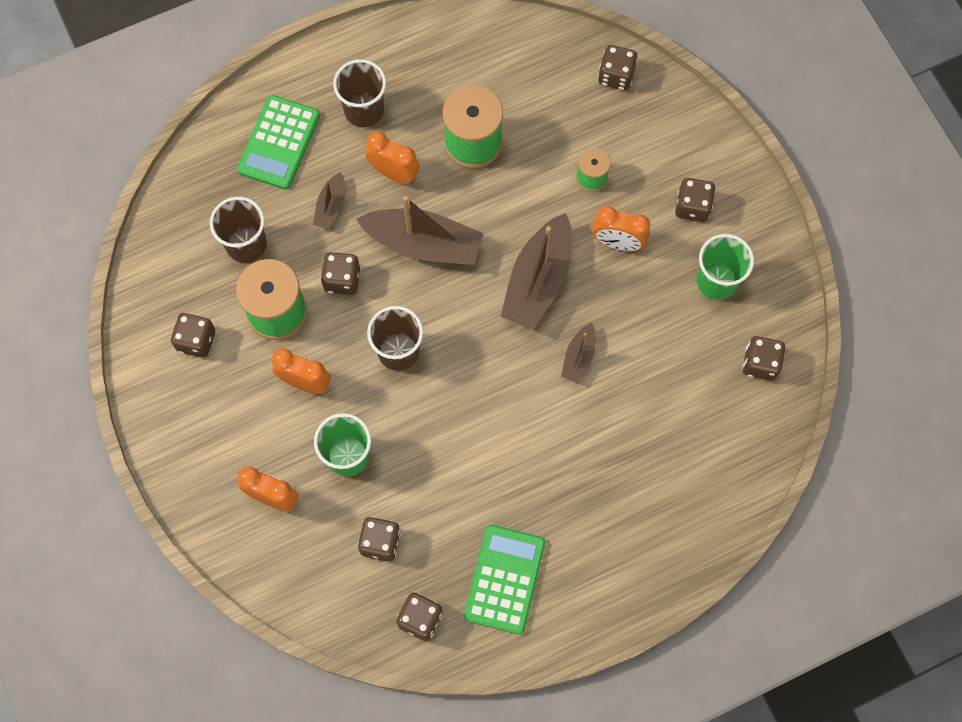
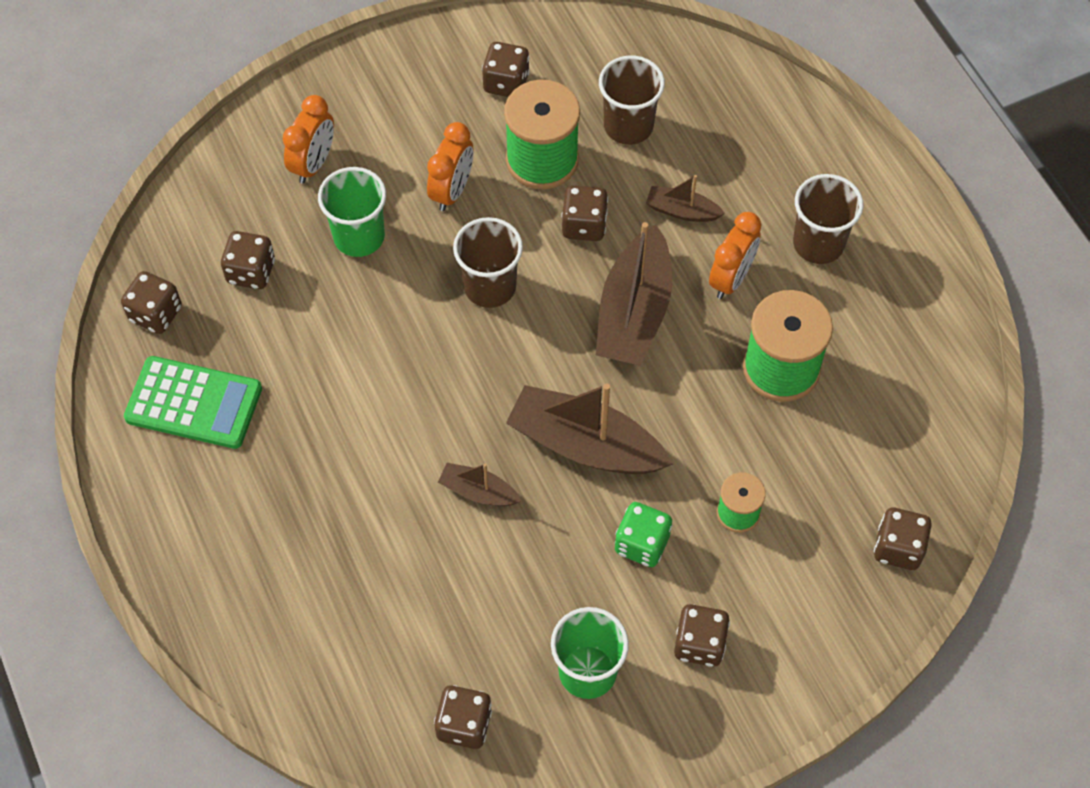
camera: 90 degrees right, 10 degrees down
(279, 143) = (765, 154): green calculator -> none
(618, 243) = (642, 544): orange clock -> green dice

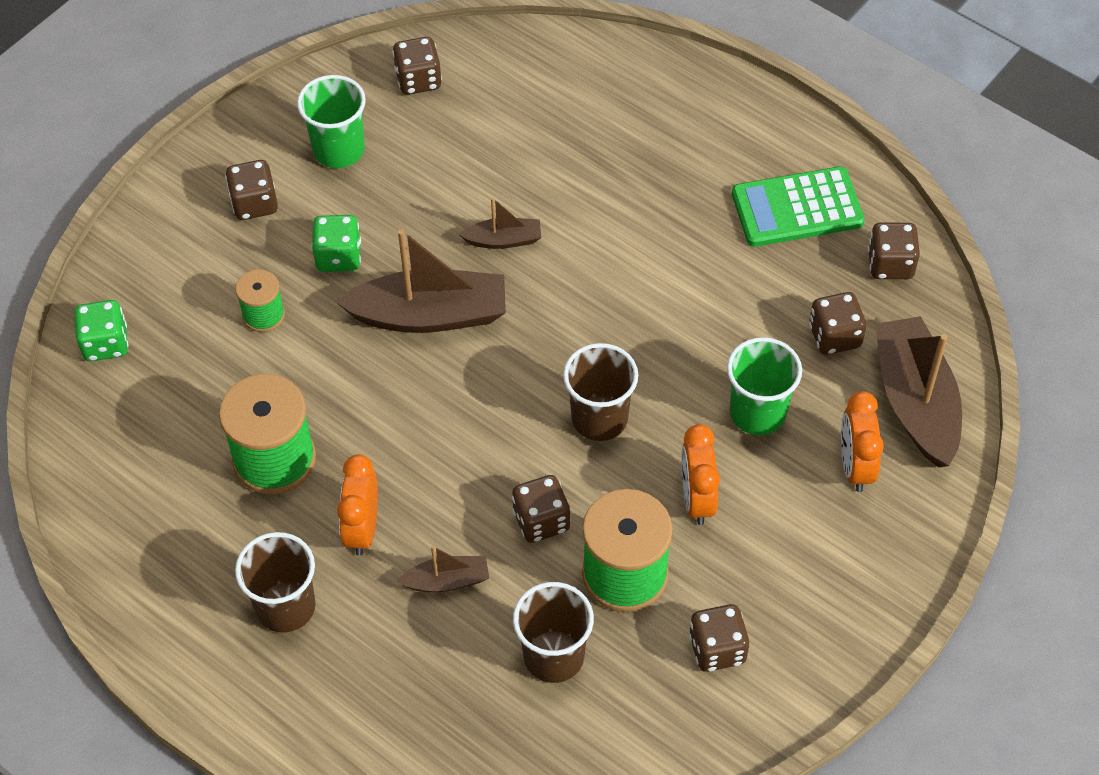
camera: 155 degrees right, 5 degrees down
(634, 312) = (444, 453): brown boat -> brown boat (915, 402)
(898, 548) = (106, 344): brown dice -> green dice

